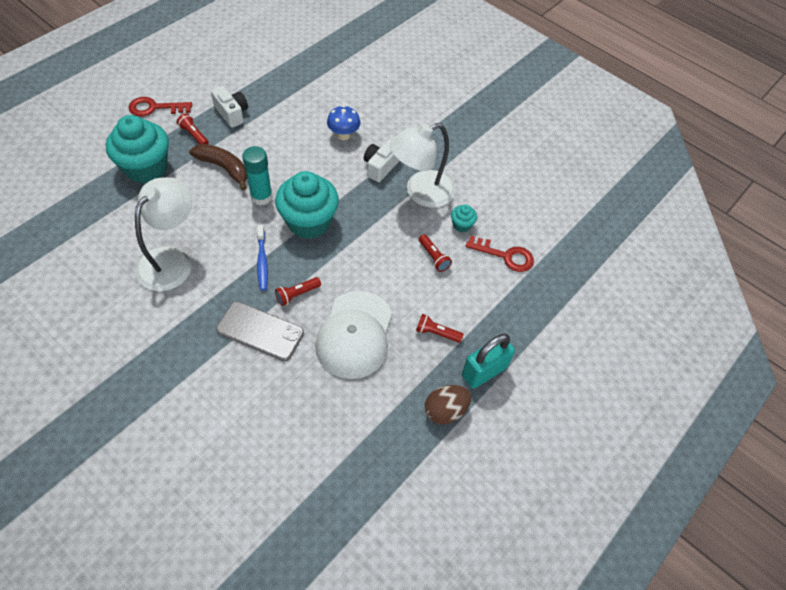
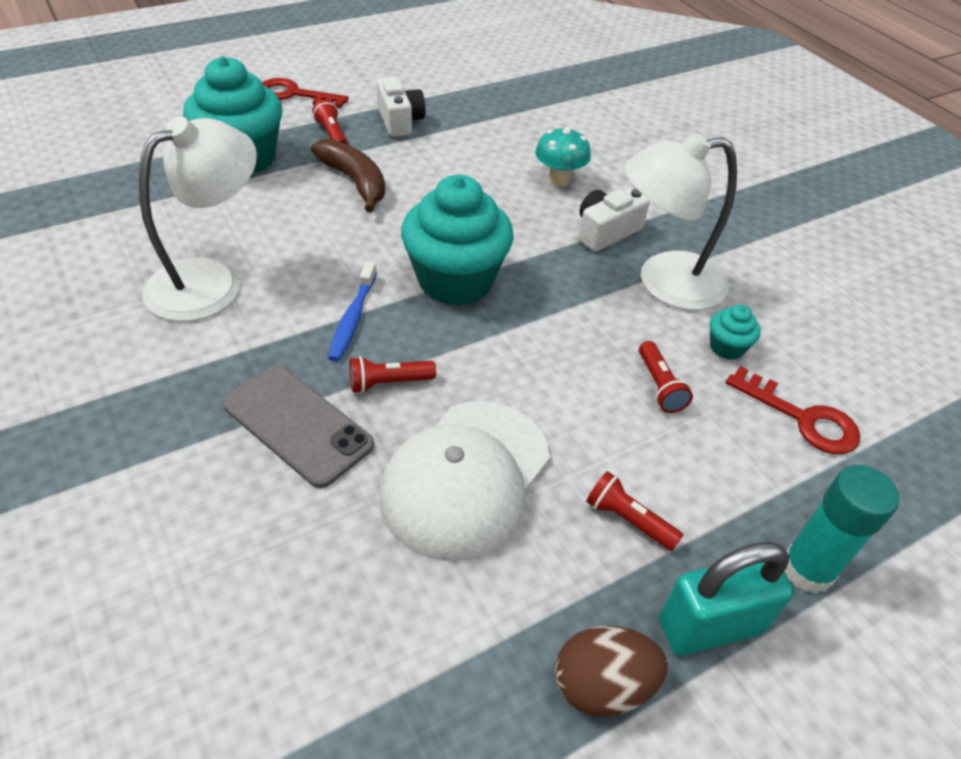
camera: 20 degrees right, 10 degrees down
(261, 197) = (394, 230): turquoise glue stick -> turquoise glue stick (807, 569)
(343, 135) = (559, 180): blue mushroom -> turquoise mushroom

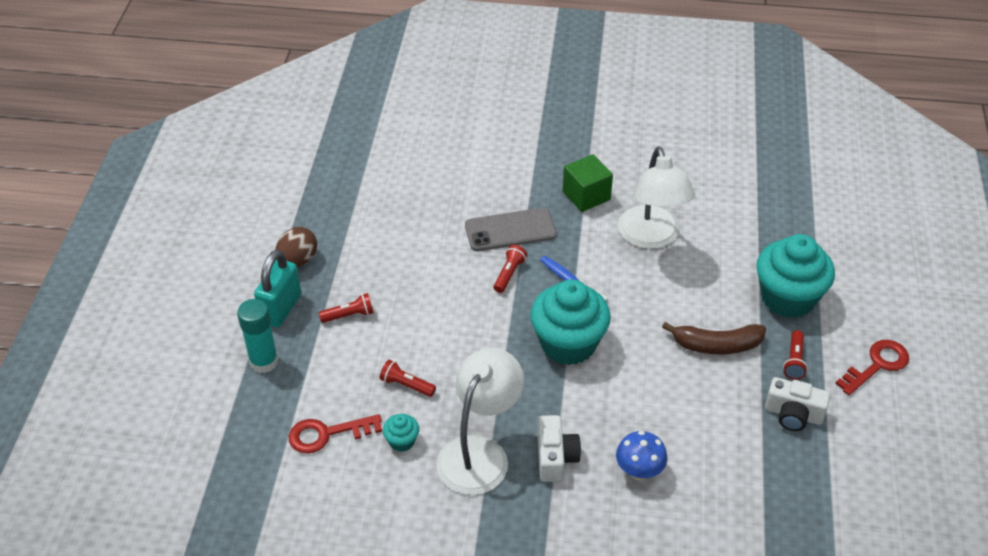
camera: 130 degrees right, 0 degrees up
(158, 375) = (586, 195): none -> green cube
(332, 135) = (794, 361): red flashlight -> red flashlight turned 90 degrees clockwise
(466, 478) = (425, 272): white cap -> none
(559, 180) = (639, 471): turquoise mushroom -> blue mushroom

